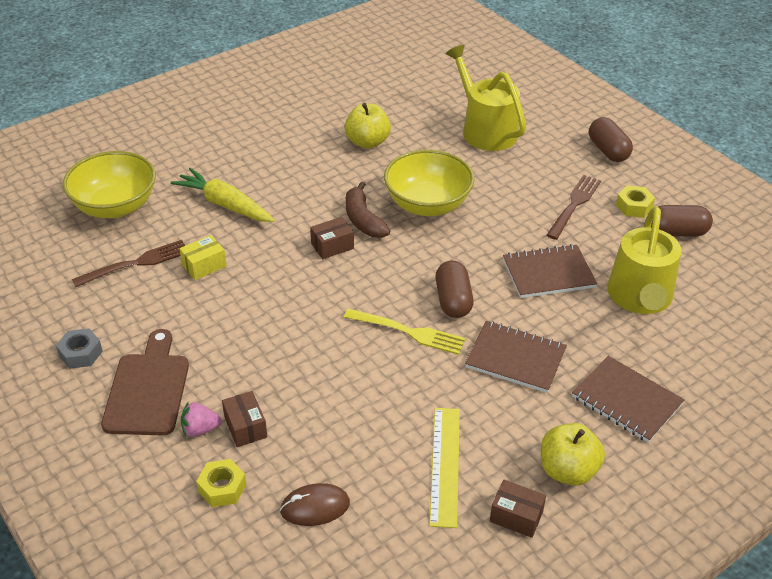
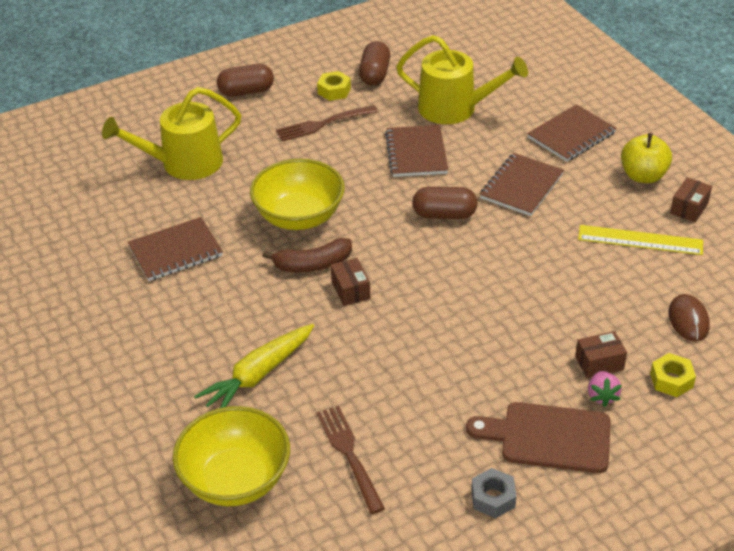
camera: 80 degrees left, 0 degrees up
(204, 266) = (364, 393): yellow box -> none
(367, 142) = (175, 251): yellow apple -> brown notebook
(408, 332) = (483, 247): yellow fork -> none
(574, 205) = (323, 124): brown fork -> brown fork turned 60 degrees counterclockwise

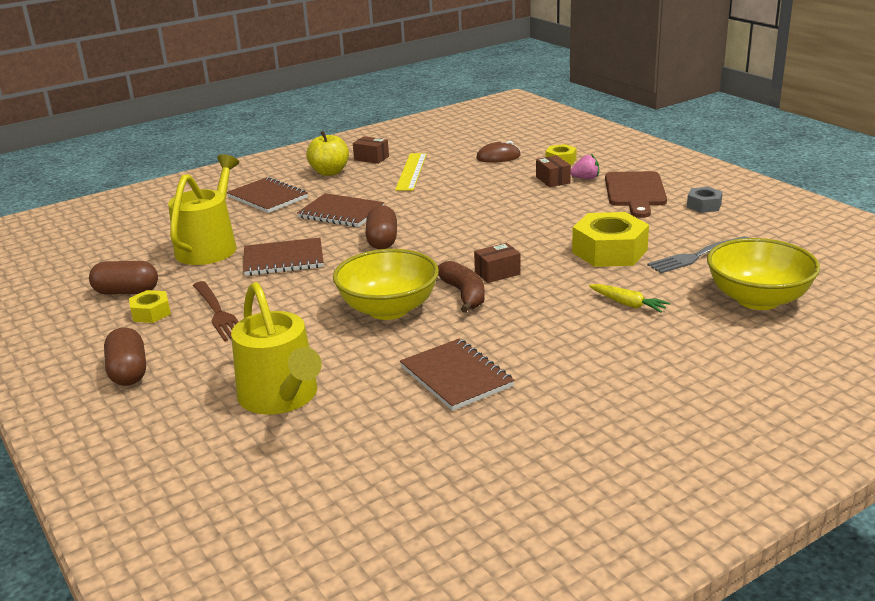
camera: 95 degrees left, 15 degrees down
(258, 375) = (628, 304): yellow carrot -> yellow carrot, size x0.59
(349, 454) = (697, 256): brown fork -> grey fork
(379, 382) = (609, 251): none -> yellow nut

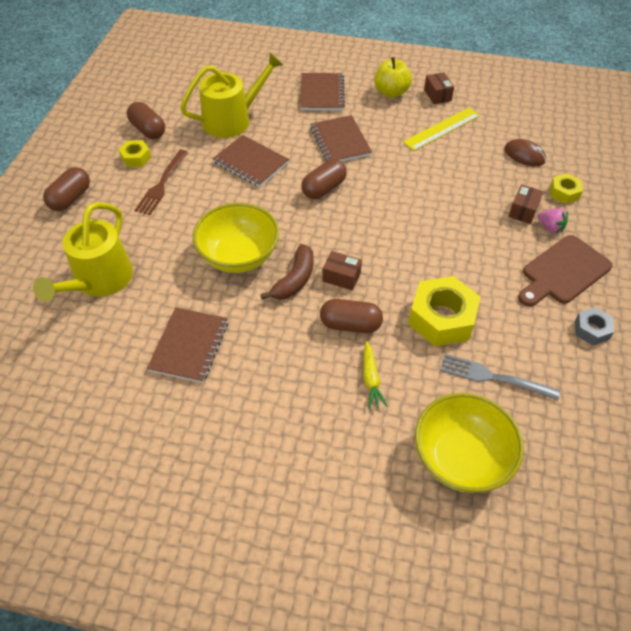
camera: 45 degrees right, 25 degrees up
(556, 290) = (350, 325): none -> brown capsule

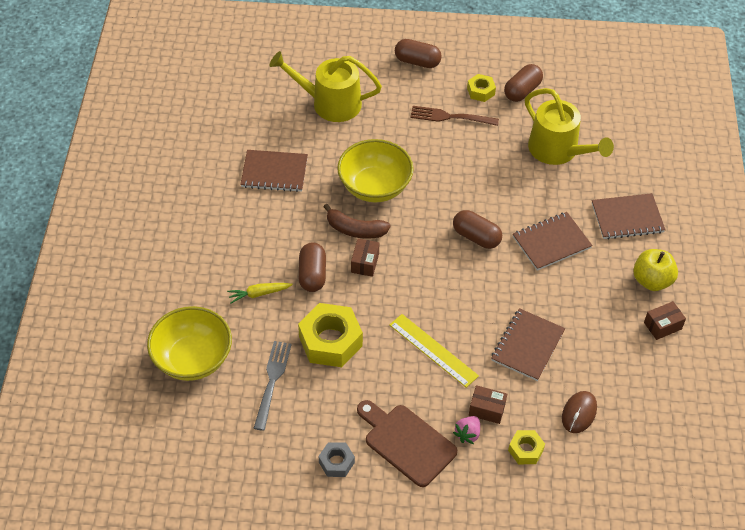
camera: 80 degrees right, 0 degrees up
(251, 163) = (498, 175): brown notebook -> brown notebook (527, 346)
(441, 129) = (601, 332): yellow ruler -> yellow ruler (433, 350)

